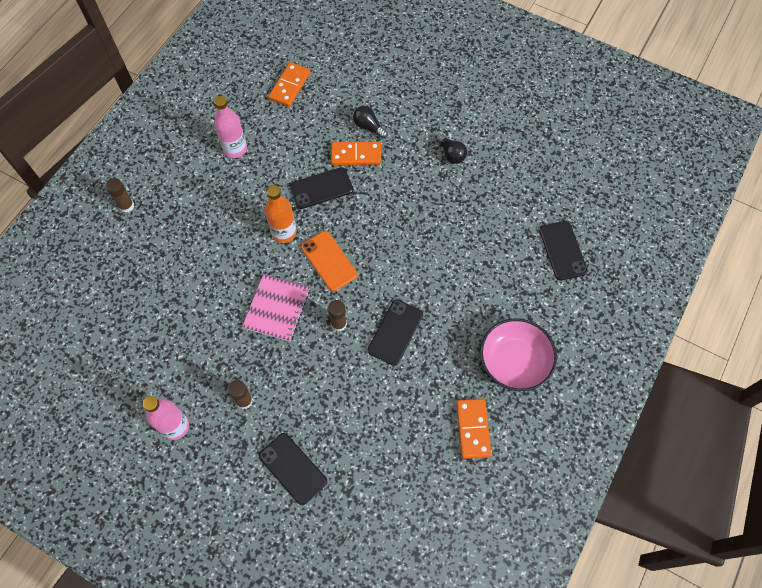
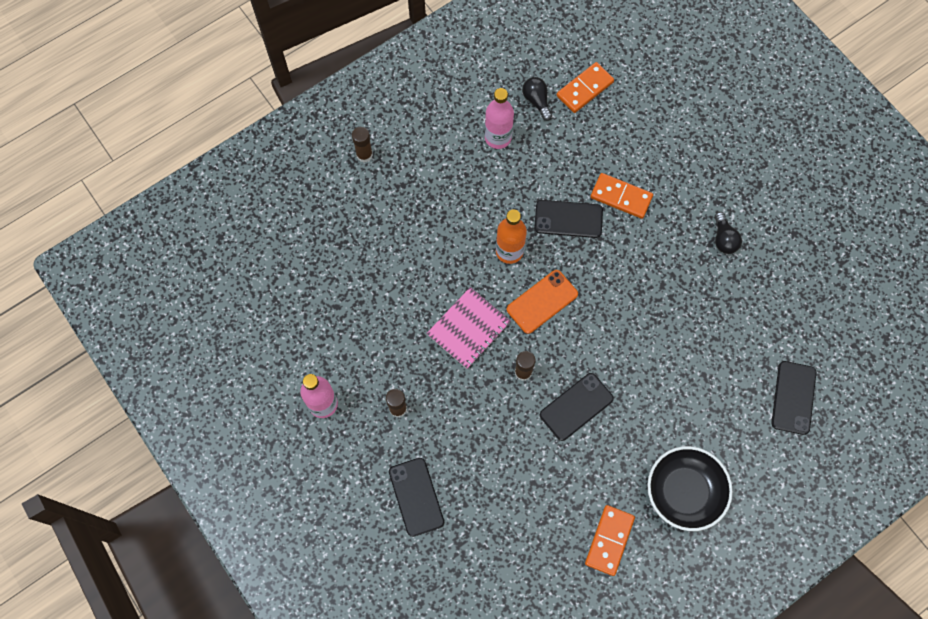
camera: 25 degrees right, 5 degrees up
(329, 261) = (542, 301): orange phone -> orange phone turned 60 degrees clockwise
(368, 126) = (648, 170): black light bulb -> black light bulb (536, 101)
(514, 361) = (684, 491): pink bowl -> black bowl

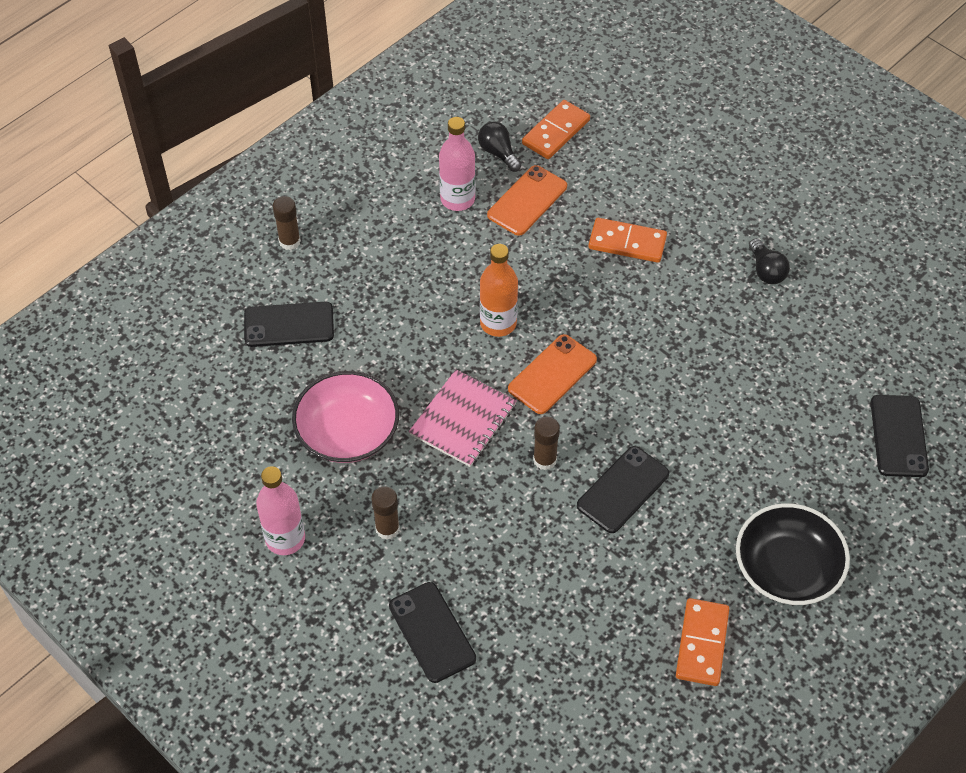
camera: 10 degrees left, 15 degrees down
(382, 325) = (348, 432): none -> pink bowl
(551, 147) = (527, 201): none -> orange phone
(568, 219) = (566, 276): black phone -> black phone (289, 325)

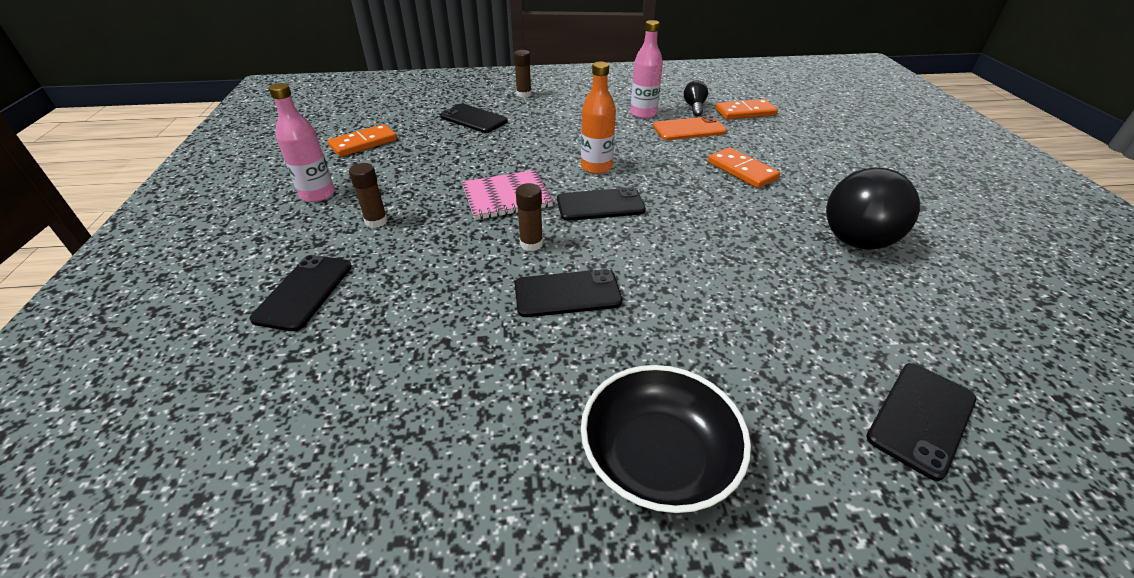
camera: 40 degrees right, 15 degrees down
(348, 432) = (431, 169): pink bowl -> none
(552, 374) = (600, 205): orange phone -> black phone
(702, 644) = (485, 462): orange domino -> orange domino (363, 143)
(766, 270) = (856, 230): black light bulb -> black light bulb, size x2.21

